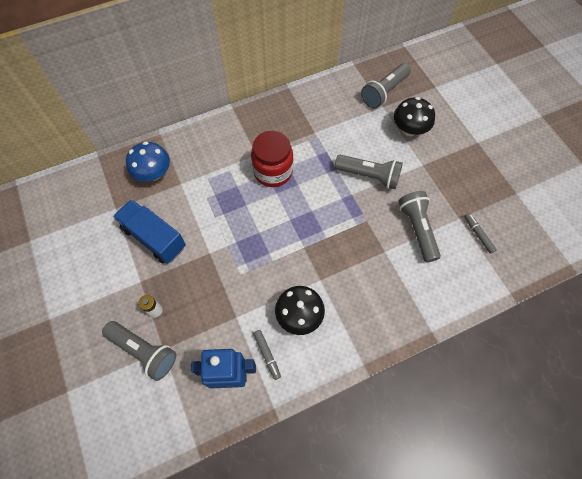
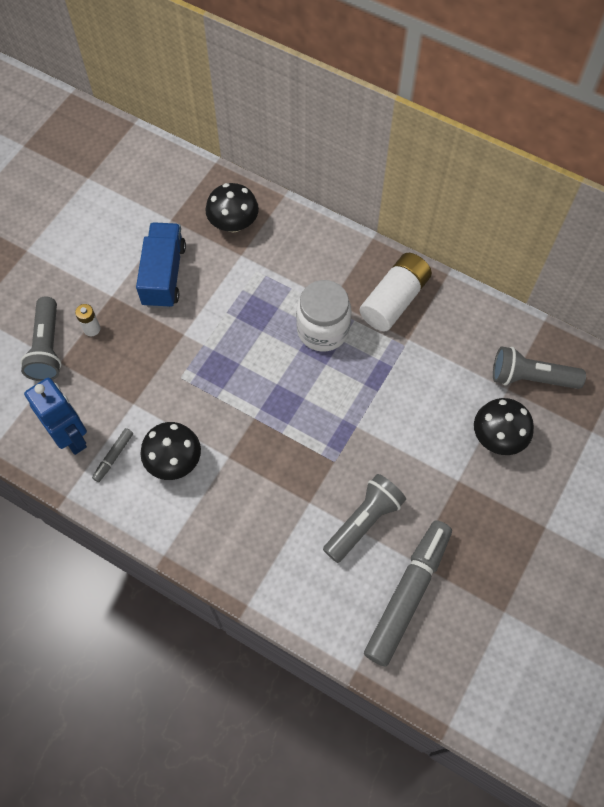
camera: 55 degrees right, 0 degrees up
(153, 173) = (233, 223): blue mushroom -> black mushroom
(273, 171) = (323, 330): red jar -> white jar
(283, 123) = (394, 300): none -> white battery
(369, 176) = (395, 430): grey flashlight -> none
(478, 234) = (408, 594): grey marker -> grey marker, size x2.38

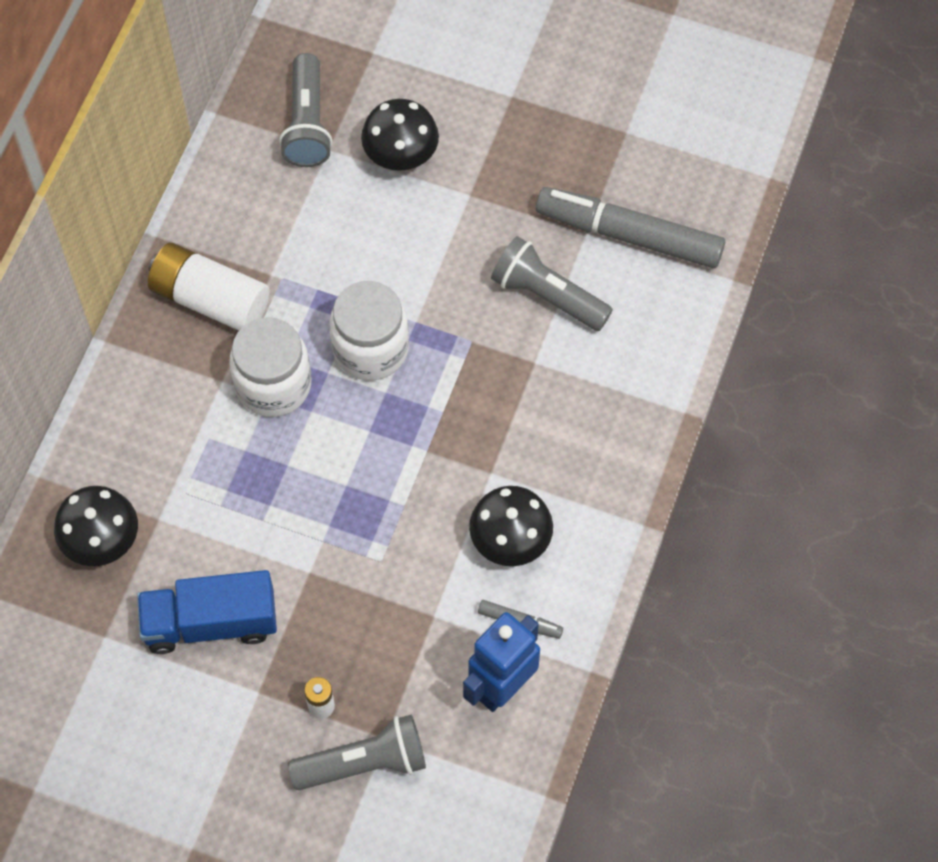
camera: 100 degrees left, 0 degrees up
(339, 393) = (370, 349): none -> white jar

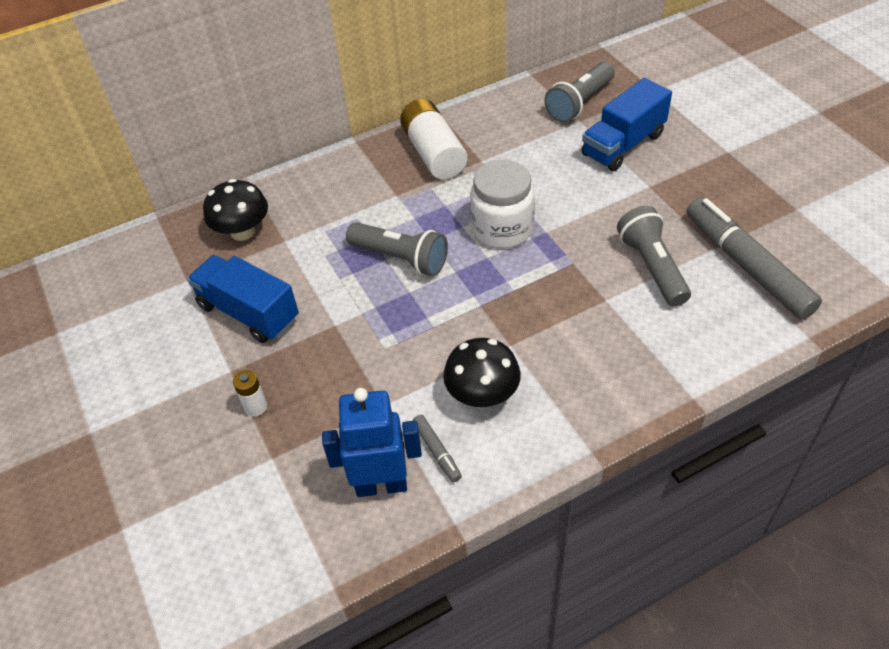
camera: 45 degrees right, 15 degrees down
(273, 385) = (423, 214): white jar -> none
(364, 763) = (242, 463): grey flashlight -> grey flashlight (401, 258)
(401, 155) = (623, 145): black mushroom -> blue truck

